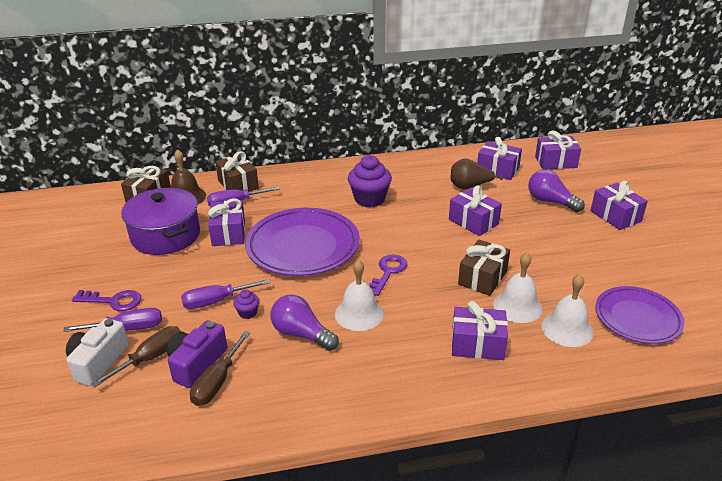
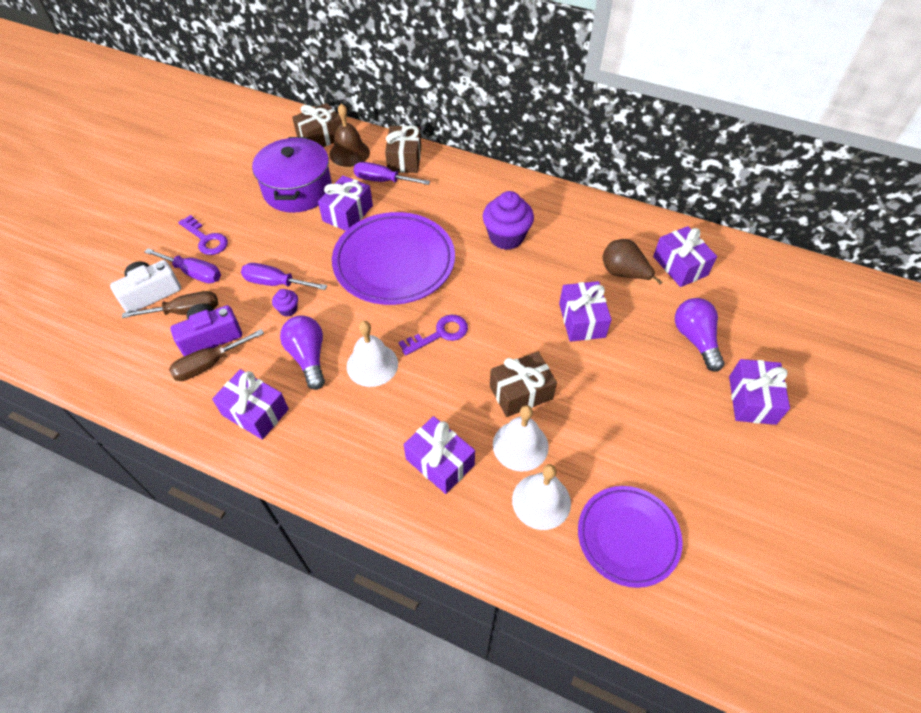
camera: 35 degrees right, 20 degrees up
(555, 162) = (762, 289): purple gift -> purple gift (255, 412)

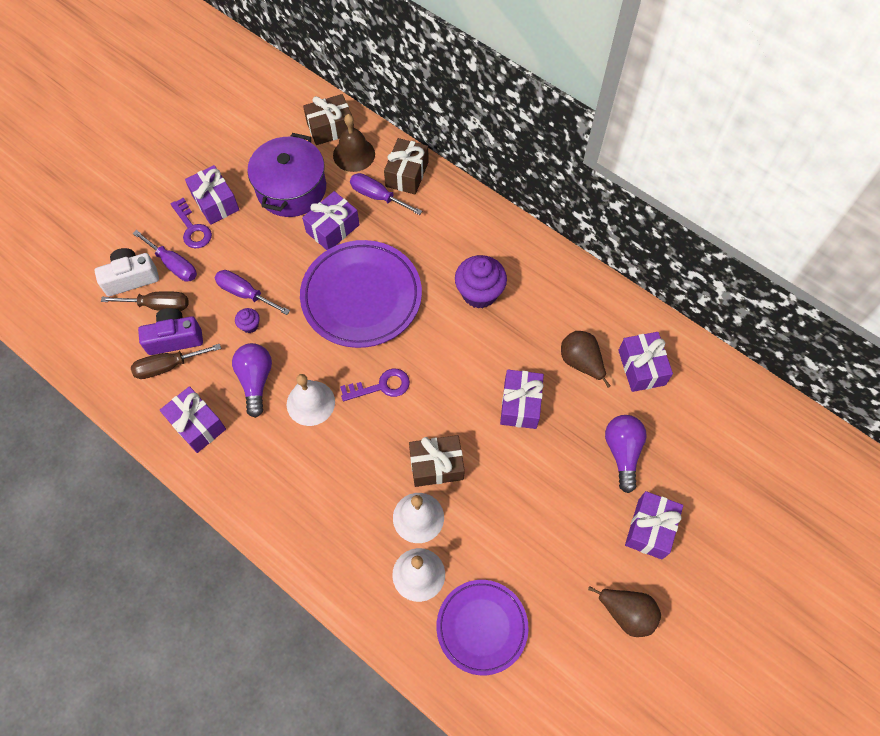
camera: 15 degrees right, 10 degrees up
(440, 462) = (342, 514): purple gift -> purple gift (215, 202)
(766, 484) = (626, 613): none -> brown pear

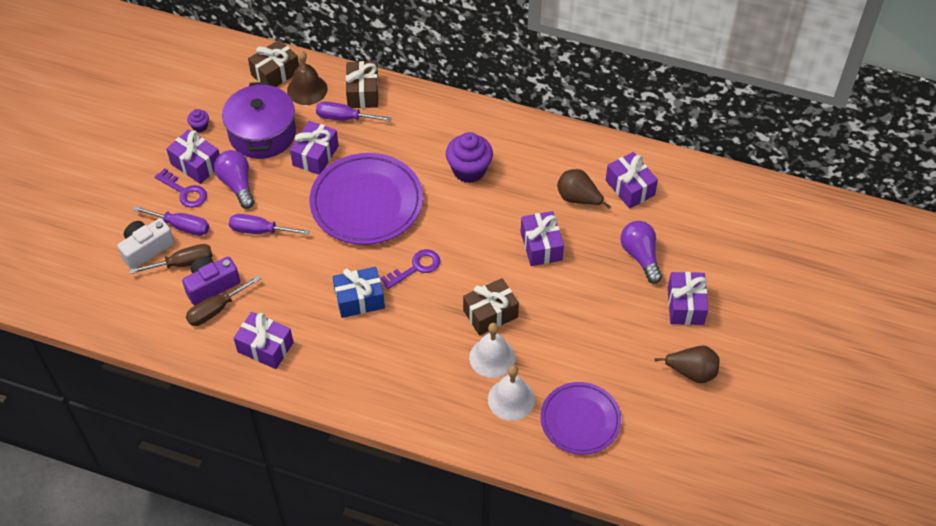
camera: 20 degrees left, 10 degrees down
(250, 325) = (276, 255): purple cupcake -> purple cupcake (200, 126)
(256, 381) = (302, 297): purple light bulb -> purple light bulb (237, 184)
(310, 403) = (359, 299): white bell -> blue gift

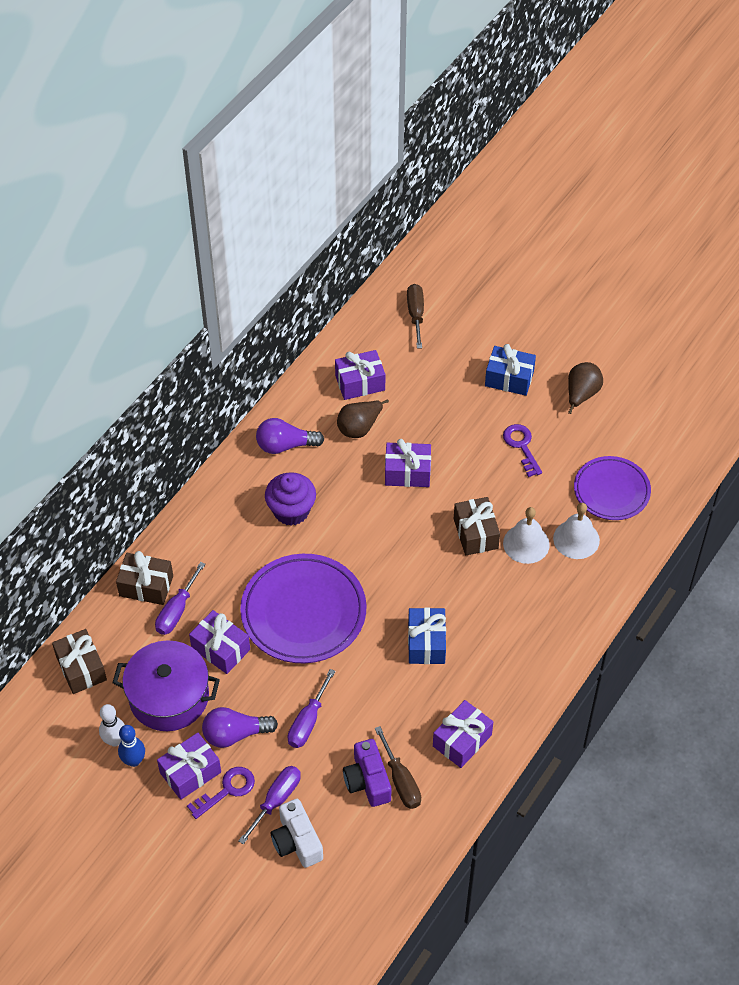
camera: 75 degrees left, 0 degrees up
(183, 263) = (329, 805): brown screwdriver -> brown screwdriver (416, 314)
(200, 126) = (134, 760): purple cupcake -> blue bowling pin
(215, 110) = (115, 740): none -> white bowling pin
(307, 89) = (119, 640): brown bell -> none
(416, 268) = (401, 585): purple key -> purple key (521, 446)
(640, 256) = (444, 397): purple light bulb -> purple light bulb (285, 445)
(685, 305) = (509, 378): purple gift -> blue gift

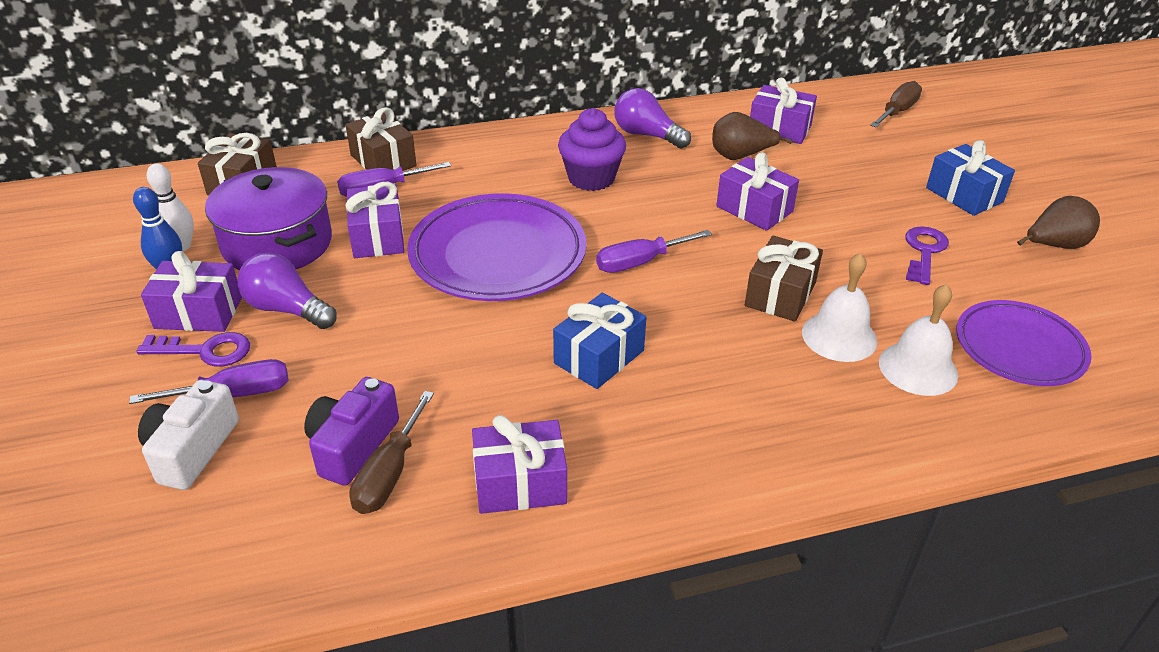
camera: 40 degrees right, 15 degrees down
(308, 721) = (371, 345): purple screwdriver -> purple screwdriver (640, 262)

